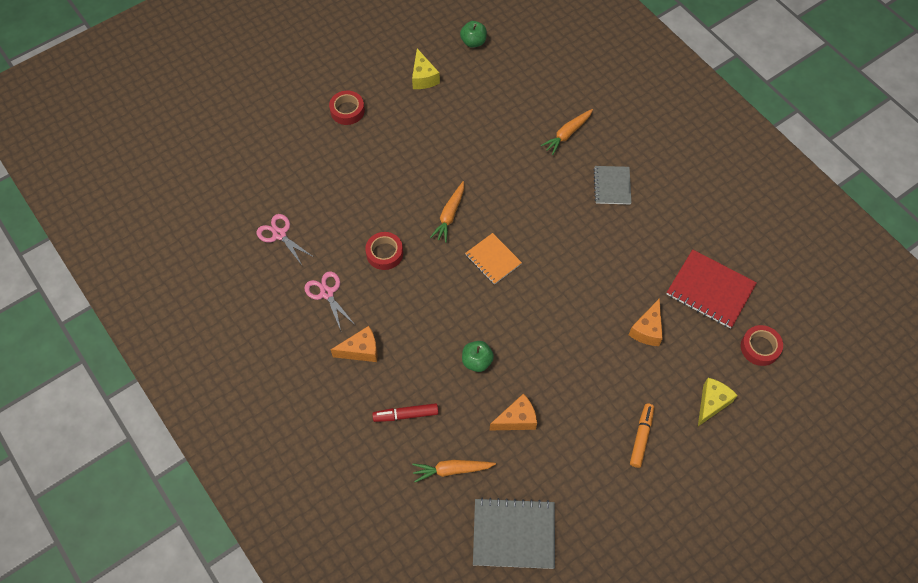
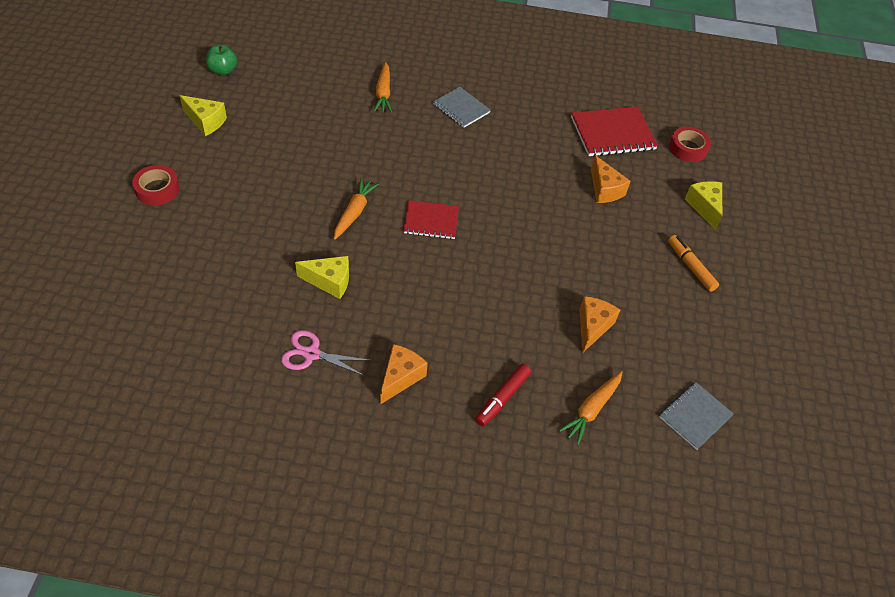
camera: 50 degrees left, 10 degrees down
(279, 234) = (203, 338): pink scissors -> none
(384, 253) = (329, 281): red tape -> yellow cheese
(449, 215) = (354, 212): orange carrot -> orange carrot turned 135 degrees counterclockwise
(477, 361) = (510, 308): green apple -> none
(493, 259) = (431, 221): orange notebook -> red notebook
(514, 534) = (695, 416): grey notebook -> grey notebook, size x0.64

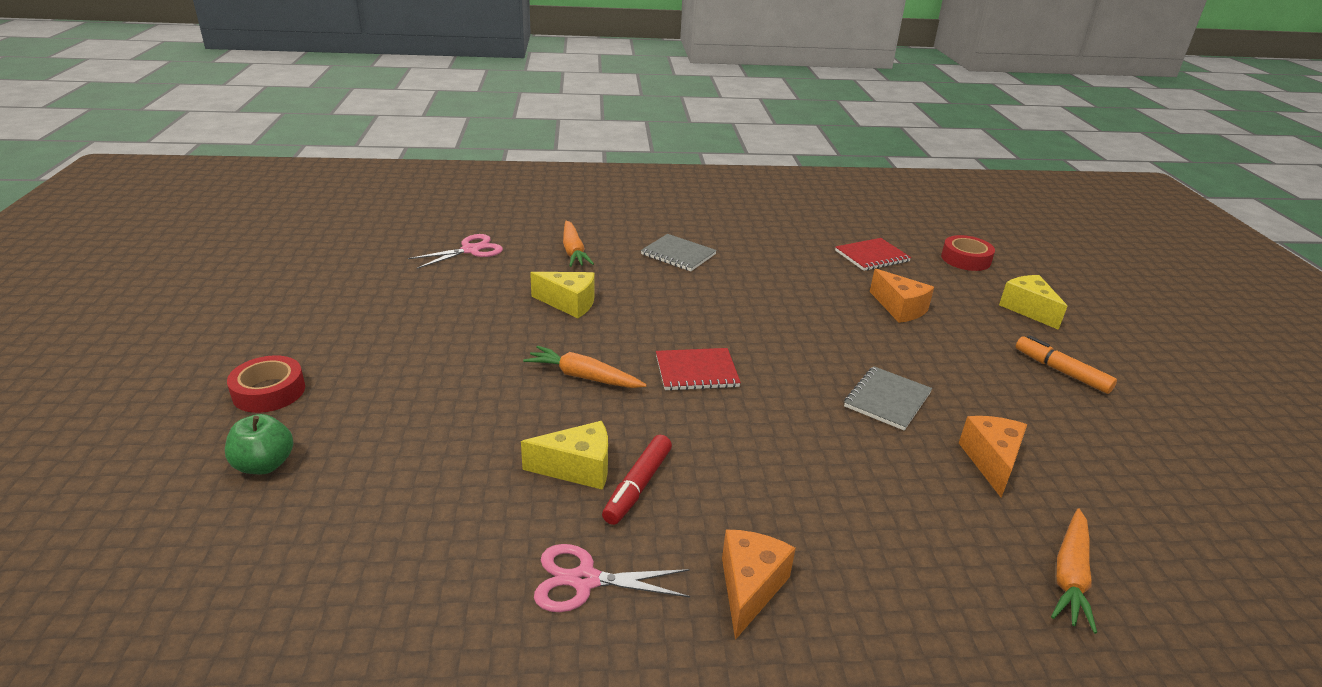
camera: 10 degrees left, 20 degrees down
(206, 122) = (334, 306): yellow cheese -> yellow cheese (569, 303)
(223, 71) = (350, 253): green apple -> green apple (264, 465)
(308, 80) = (470, 250): none -> pink scissors
(354, 212) = (583, 377): orange carrot -> orange carrot turned 75 degrees counterclockwise
(502, 398) = (927, 587): red marker -> red marker (638, 486)
(612, 133) = (872, 256): red notebook -> red notebook, size x0.64
(695, 416) = (1218, 554): grey notebook -> grey notebook (887, 400)

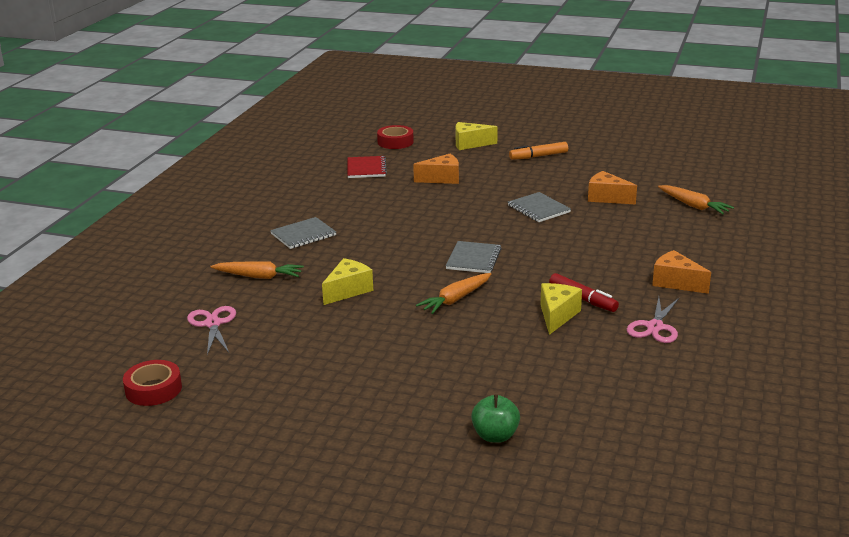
camera: 65 degrees left, 5 degrees down
(269, 391) = (394, 435): red tape -> red tape (153, 389)
(696, 371) = (473, 259): red notebook -> grey notebook

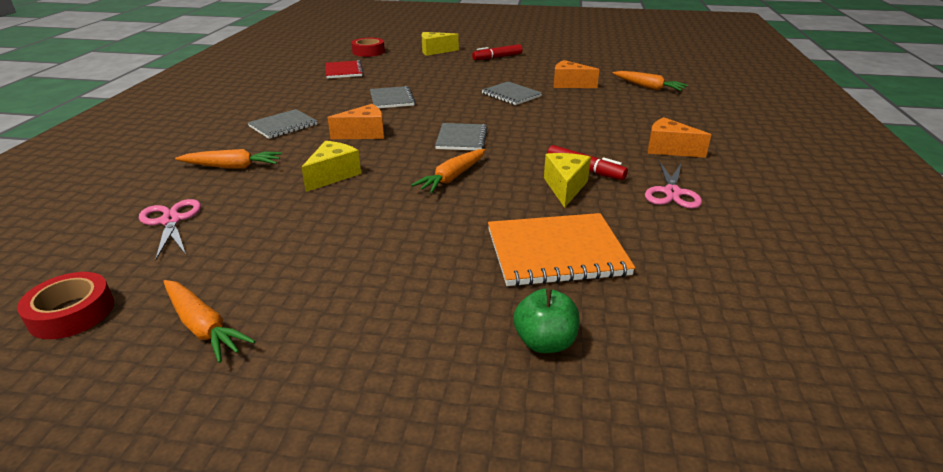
camera: 10 degrees left, 5 degrees up
(248, 406) = (203, 327): none -> orange carrot
(412, 208) = (392, 99): none -> grey notebook
(442, 179) = (415, 76): orange cheese -> orange cheese (364, 134)
(527, 372) = (556, 252): none -> orange notebook
(538, 156) = (497, 57): orange marker -> red marker

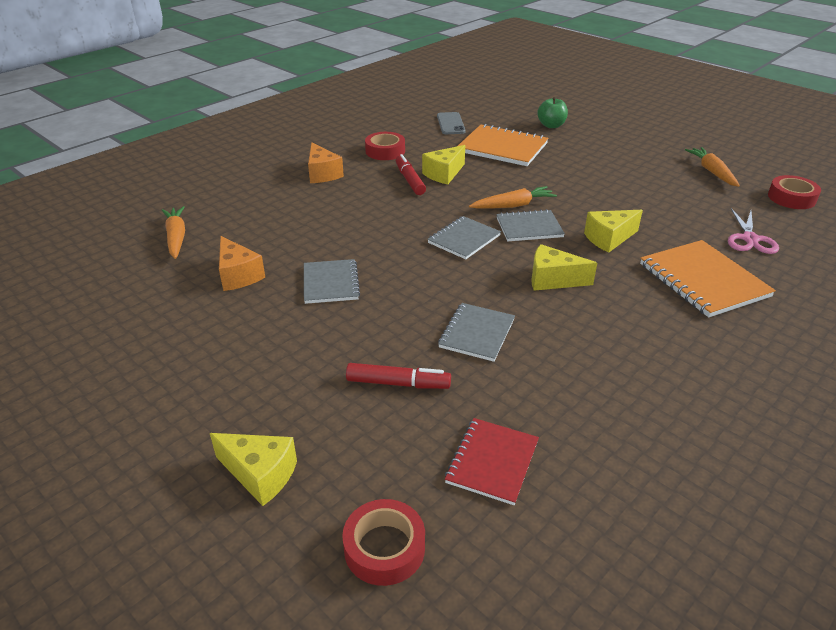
camera: 145 degrees left, 5 degrees up
(232, 167) = (703, 280): orange carrot -> orange notebook
(283, 125) = (641, 329): grey notebook -> grey notebook (529, 227)
(364, 134) = (553, 280): orange cheese -> yellow cheese
(497, 57) = (203, 389): red marker -> red marker (398, 383)
(672, 192) = (385, 151): pink scissors -> red tape
(691, 272) = (450, 124): none -> grey phone

